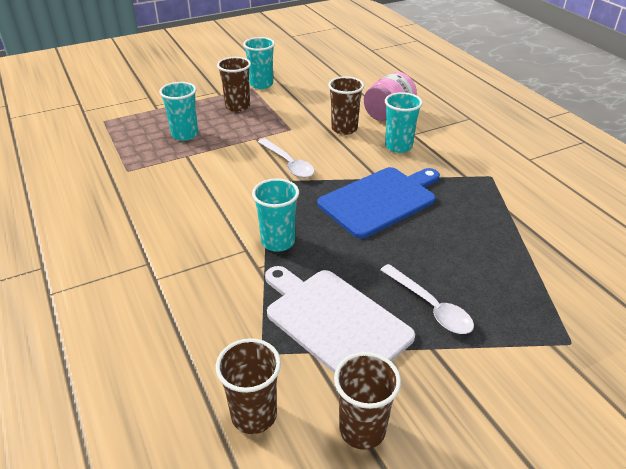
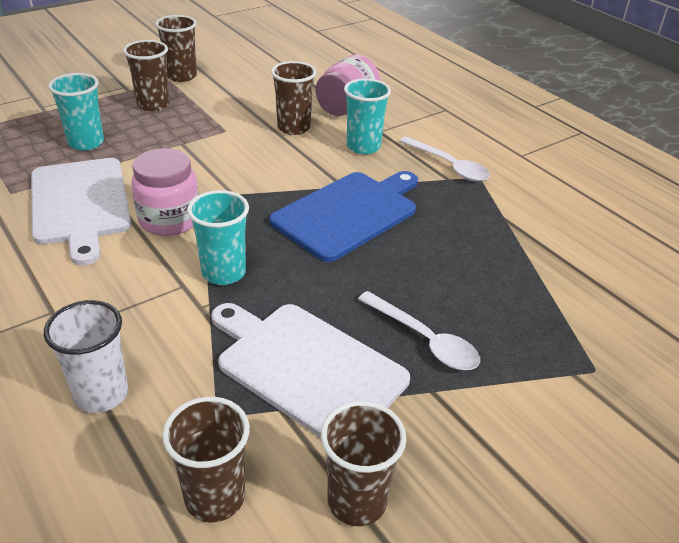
camera: 10 degrees left, 0 degrees up
(176, 182) = (80, 204): none -> white cutting board
(178, 328) = (101, 394): none -> white cup
(241, 198) = (169, 220): none -> pink jar
(261, 84) = (181, 76): turquoise cup -> brown cup
(288, 164) = (227, 174): white spoon -> white spoon (449, 166)

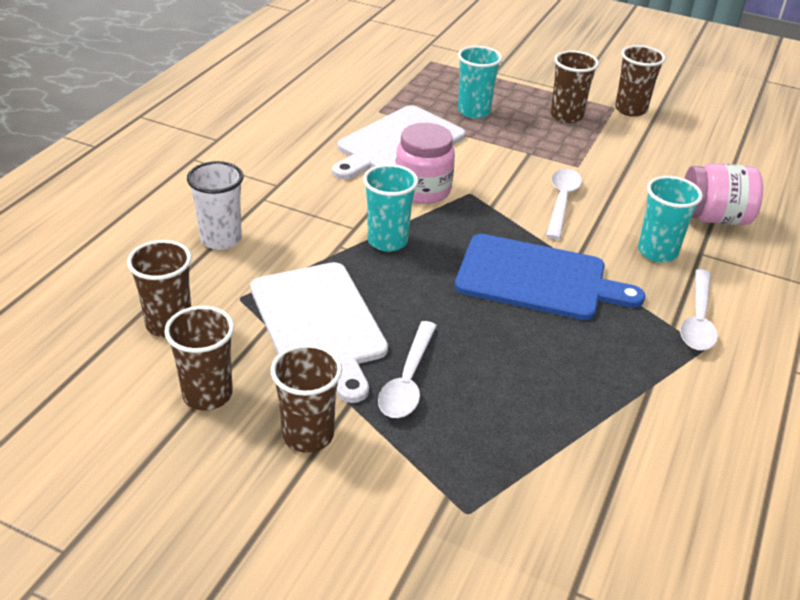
camera: 60 degrees right, 0 degrees up
(263, 158) = (561, 202): none -> white spoon
(294, 128) = (633, 200): brown cup -> brown cup (308, 435)
(307, 368) = (319, 323): white cutting board -> white cutting board turned 150 degrees clockwise

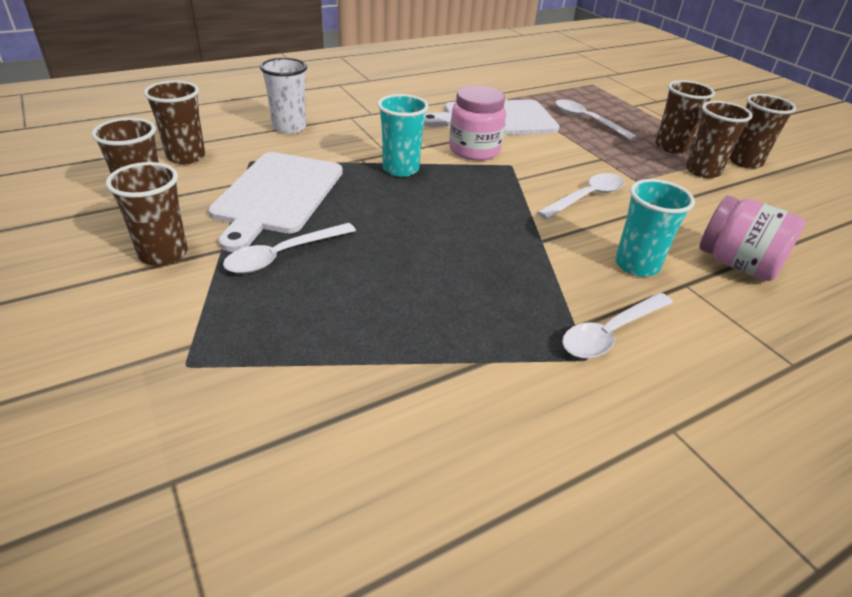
camera: 35 degrees right, 0 degrees up
(473, 111) = (587, 120): turquoise cup -> white spoon
(537, 278) = (489, 237): blue cutting board -> none
(612, 133) = (702, 171): none -> brown cup

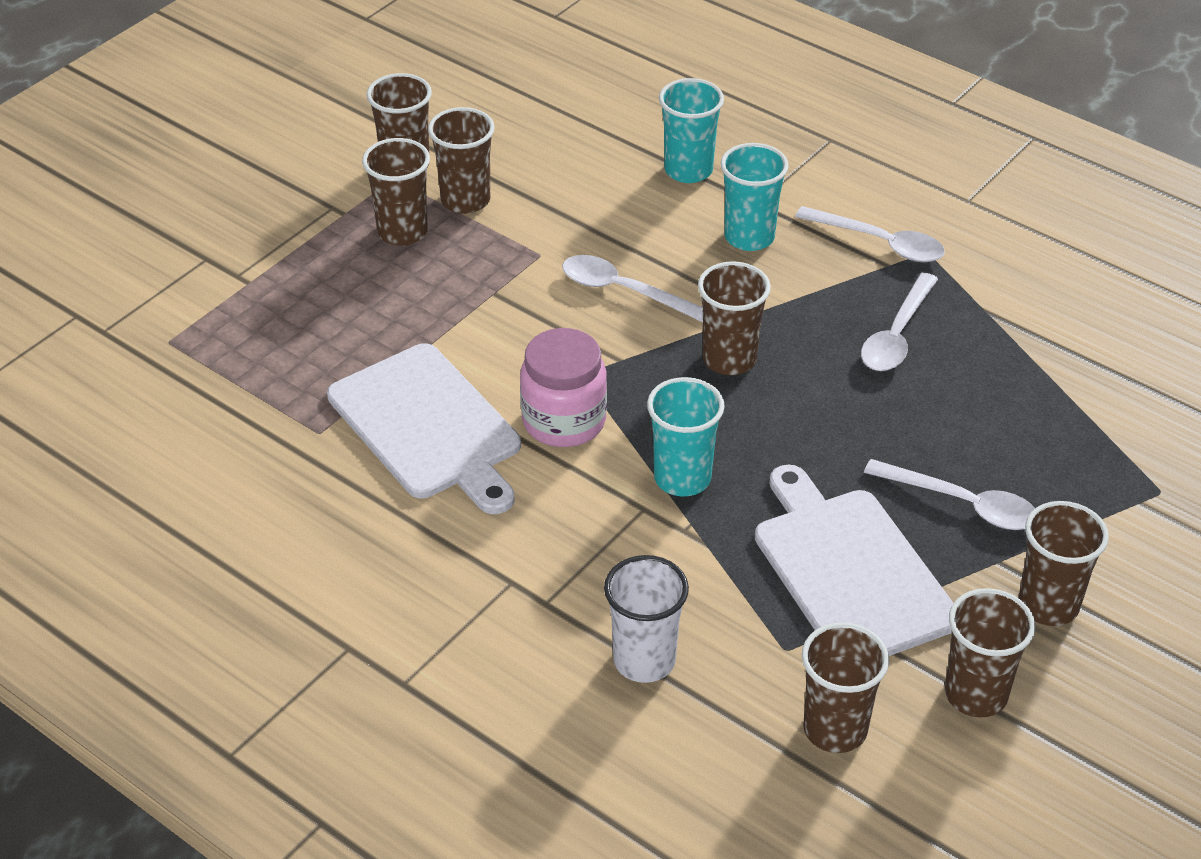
camera: 110 degrees left, 5 degrees up
(277, 195) = (850, 571): white cutting board -> white cutting board turned 105 degrees counterclockwise
(495, 214) = (729, 359): none -> brown cup
(587, 120) = (357, 325): white spoon -> white spoon (897, 335)
(737, 264) = (688, 170): pink jar -> turquoise cup

